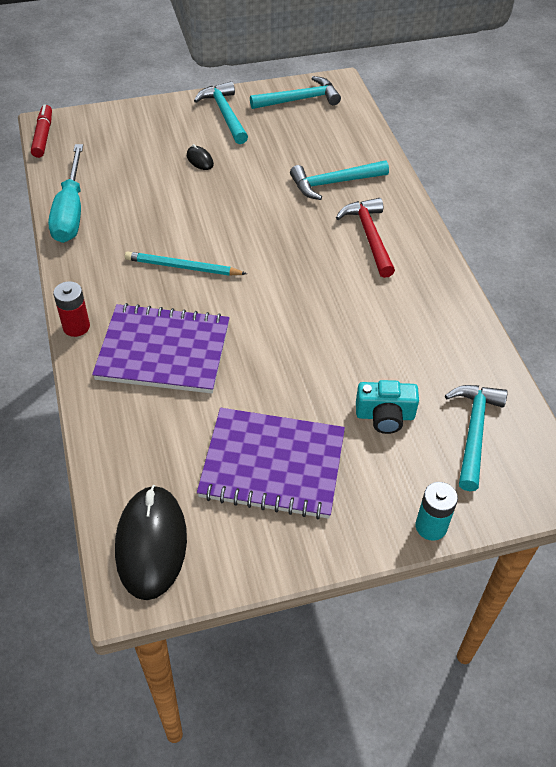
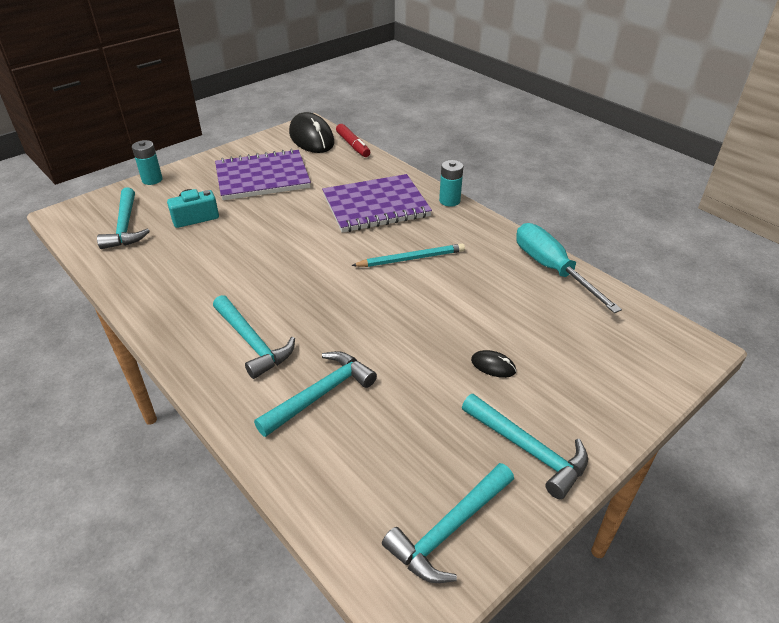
camera: 155 degrees right, 10 degrees down
(43, 136) = (680, 331): red marker -> red marker (353, 145)
(76, 327) = (449, 201): red battery -> turquoise battery
(369, 236) = (252, 343): red hammer -> turquoise hammer

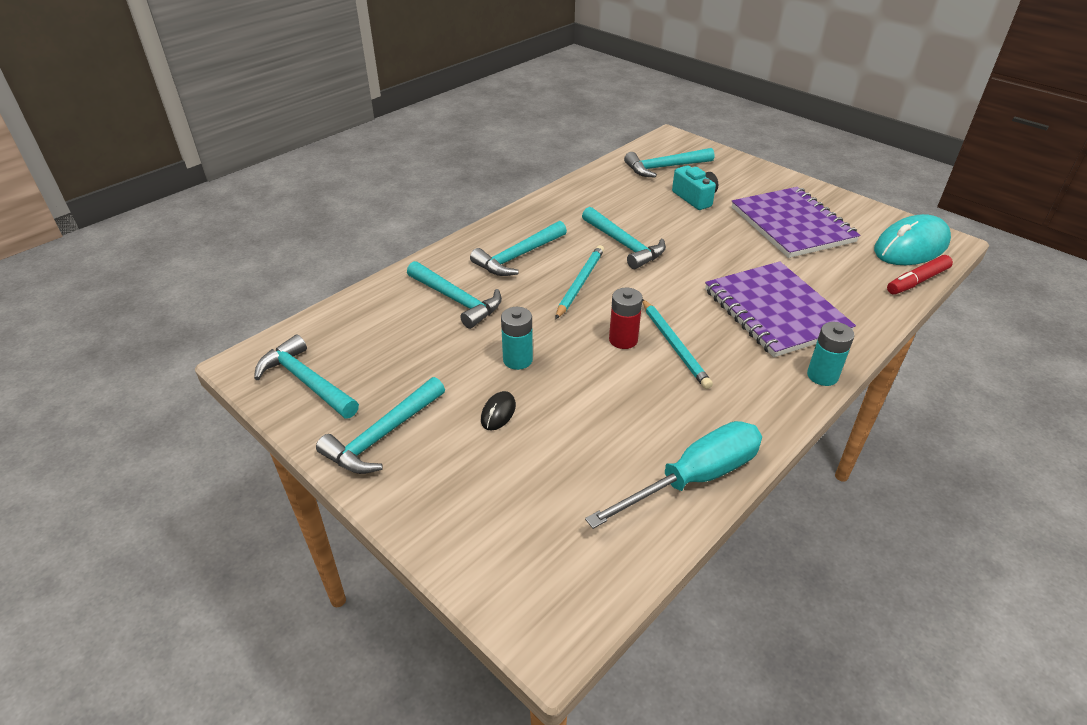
camera: 85 degrees right, 0 degrees up
(152, 180) = (749, 164): turquoise battery -> turquoise battery (517, 360)
(258, 268) = (624, 245): none -> turquoise hammer
(311, 138) = (911, 247): black mouse -> turquoise mouse
(313, 302) = (580, 283): none -> turquoise pencil
(401, 284) = (623, 340): none -> red battery

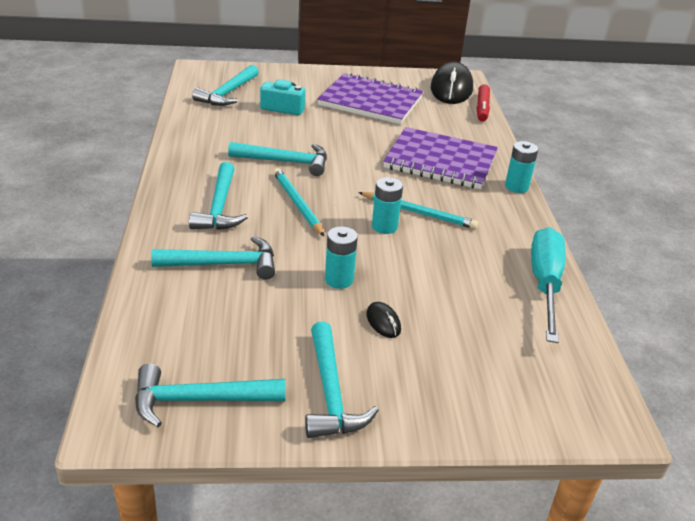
camera: 50 degrees left, 5 degrees down
(623, 340) = (384, 226): red battery -> turquoise battery
(911, 247) = (451, 89): turquoise mouse -> black mouse

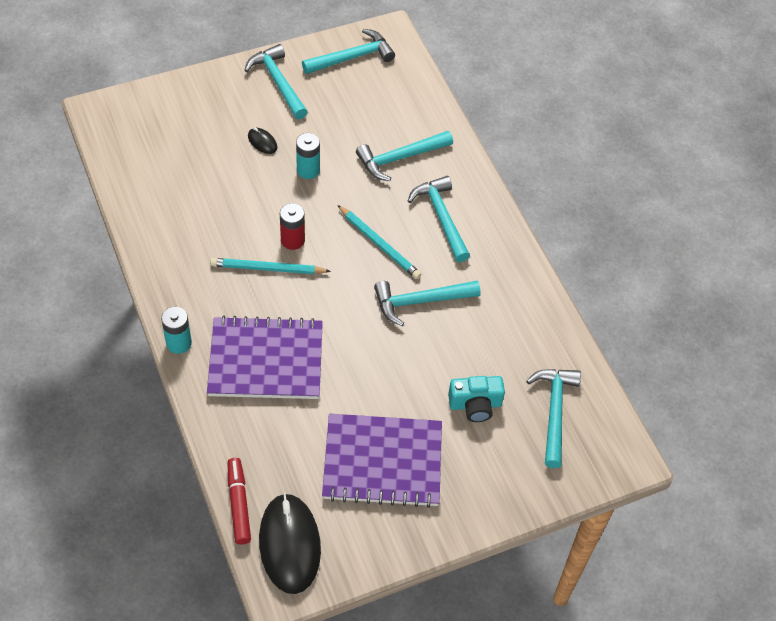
camera: 160 degrees right, 20 degrees up
(384, 226) = (292, 240): turquoise battery -> red battery
(544, 284) = (145, 215): turquoise screwdriver -> none

